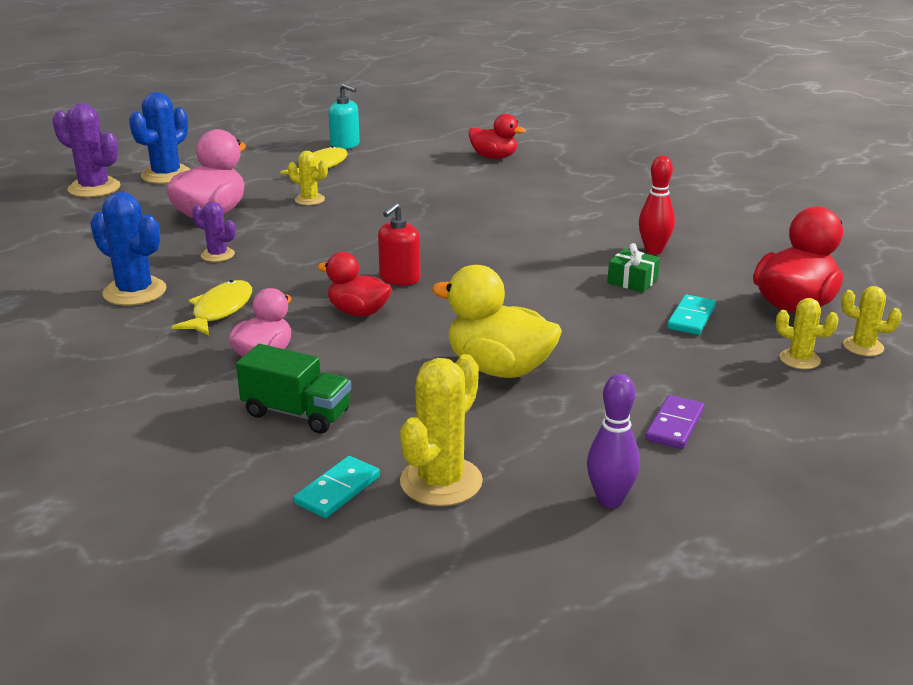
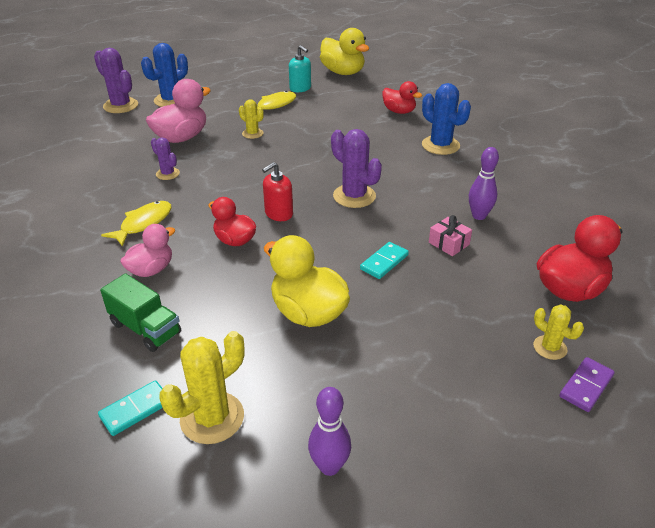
camera: 15 degrees right, 10 degrees up
(134, 292) = (98, 198): blue cactus -> blue cactus (440, 145)
(393, 122) = (343, 72): none -> yellow duck
(487, 249) = (354, 196): none -> purple cactus
(632, 281) = (449, 243): green gift -> pink gift
(654, 250) = (479, 216): red bowling pin -> purple bowling pin
(675, 425) = (416, 398): purple domino -> purple domino (586, 386)
(691, 318) = (478, 288): turquoise domino -> turquoise domino (384, 262)
(863, 347) = (610, 344): yellow cactus -> none

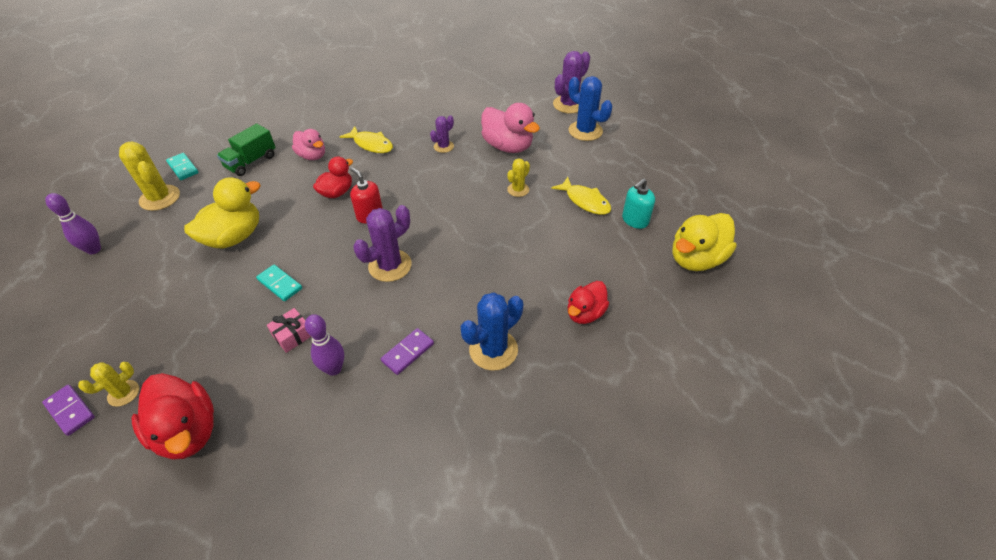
camera: 90 degrees right, 10 degrees up
(452, 181) = (407, 352): none -> purple domino

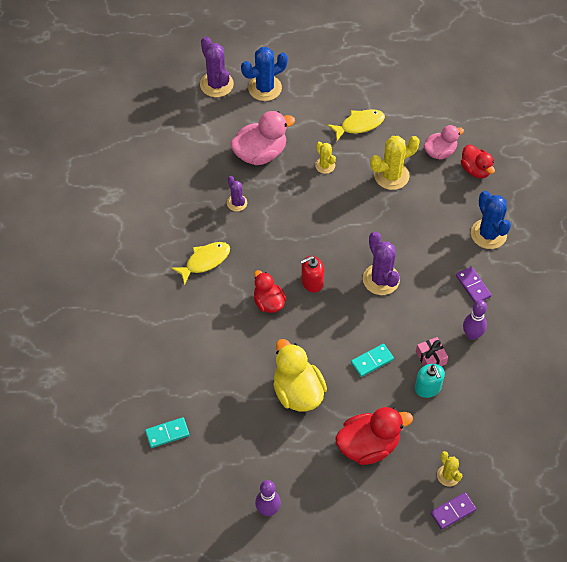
camera: 70 degrees left, 10 degrees up
(160, 198) = (210, 454): yellow cactus -> yellow cactus (391, 175)
(188, 431) = (496, 432): red duck -> red duck (368, 445)
(251, 162) = (185, 370): green truck -> none
(312, 156) = (200, 314): pink duck -> pink duck (440, 152)
(635, 220) = (395, 102): turquoise soap dispenser -> turquoise soap dispenser (428, 388)
(696, 259) = (450, 84): yellow duck -> none

